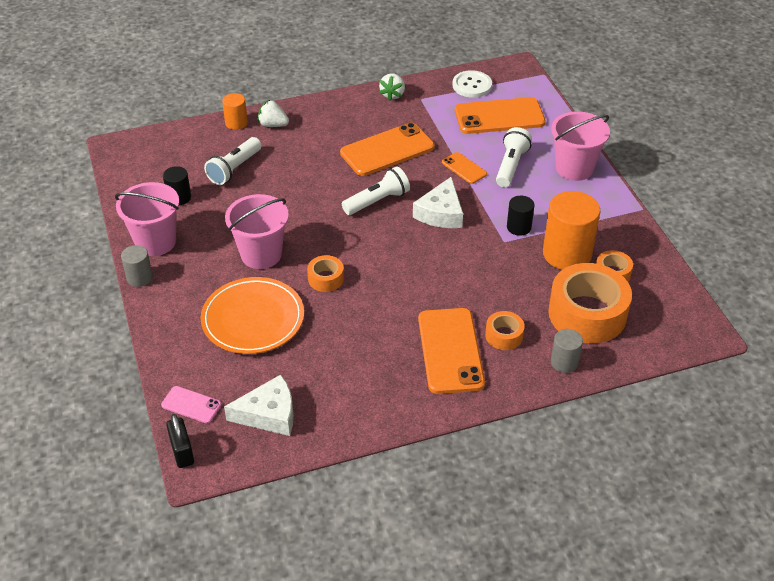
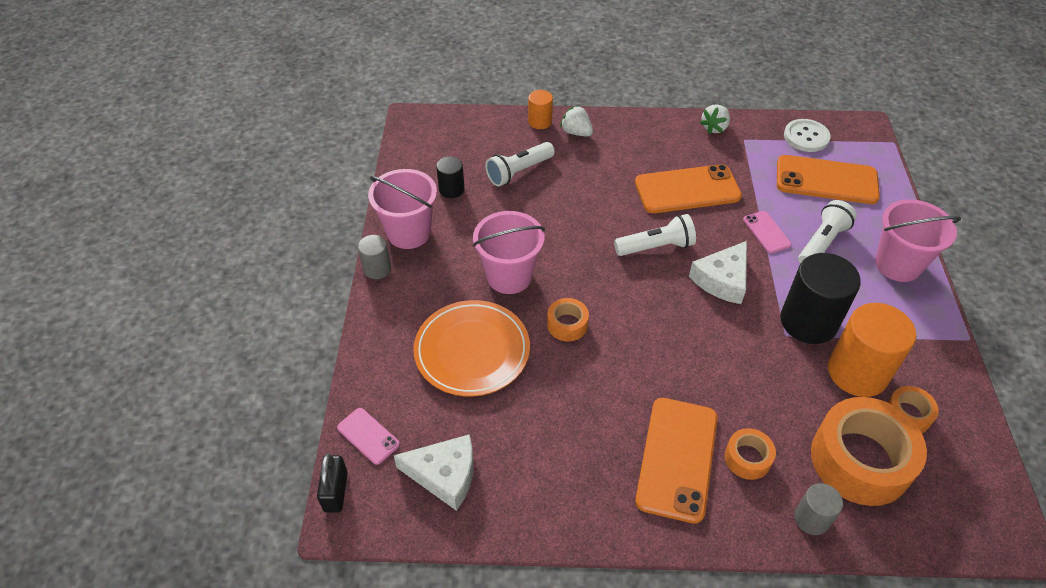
camera: 20 degrees right, 5 degrees up
(464, 168) = (766, 232): orange phone -> pink phone
(519, 227) = (808, 321): black cylinder -> black cylinder, size x1.93

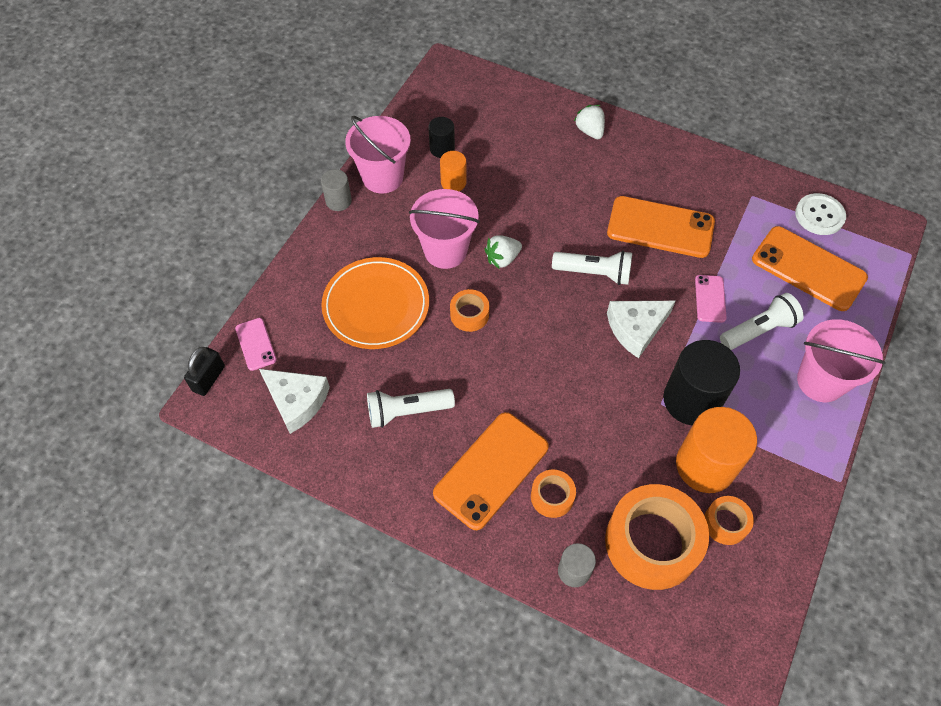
camera: 25 degrees right, 10 degrees up
(519, 172) = (512, 152): white flashlight -> white flashlight (407, 411)
(540, 122) = (561, 108): orange cylinder -> orange cylinder (453, 182)
(714, 128) = (730, 173): white strawberry -> white strawberry (502, 259)

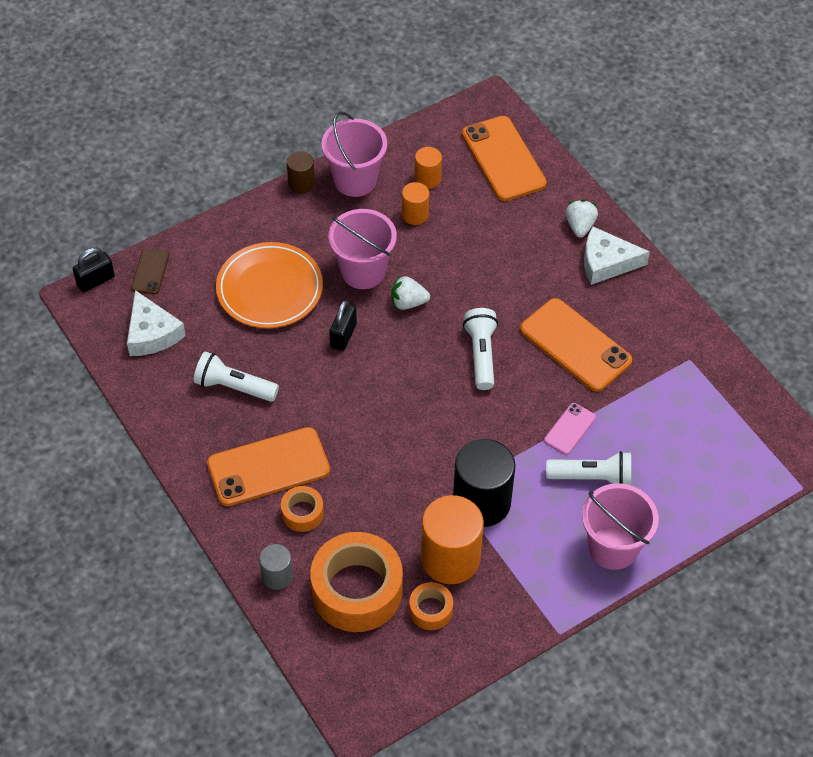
camera: 30 degrees right, 5 degrees down
(256, 344) = (150, 271): pink phone -> brown phone
(338, 201) = (301, 183): grey cylinder -> brown cylinder
(442, 149) = (427, 179): black cylinder -> orange cylinder
(469, 314) = (343, 335): orange tape -> black padlock
(594, 273) = (481, 355): white flashlight -> white flashlight turned 135 degrees counterclockwise
(636, 328) = (481, 420): white cheese -> white cheese (606, 262)
(808, 269) = (687, 450): orange phone -> orange phone (503, 159)
(819, 215) = (741, 409): white button -> none

